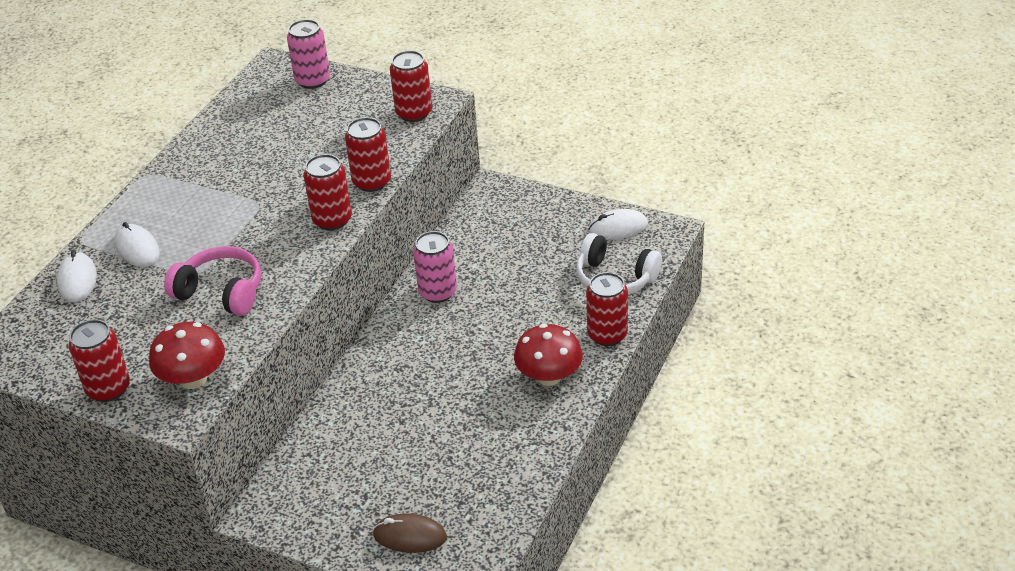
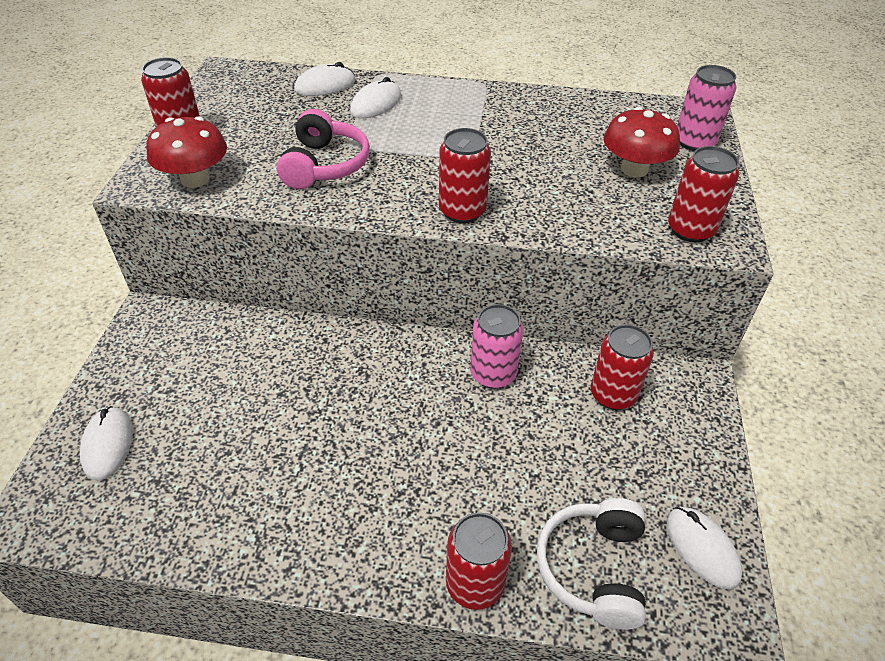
camera: 70 degrees right, 5 degrees up
(372, 182) = (542, 225): red can -> red can (613, 394)
(410, 536) = (108, 445): brown mouse -> white mouse
(549, 376) = (377, 527): red mushroom -> red mushroom (634, 169)

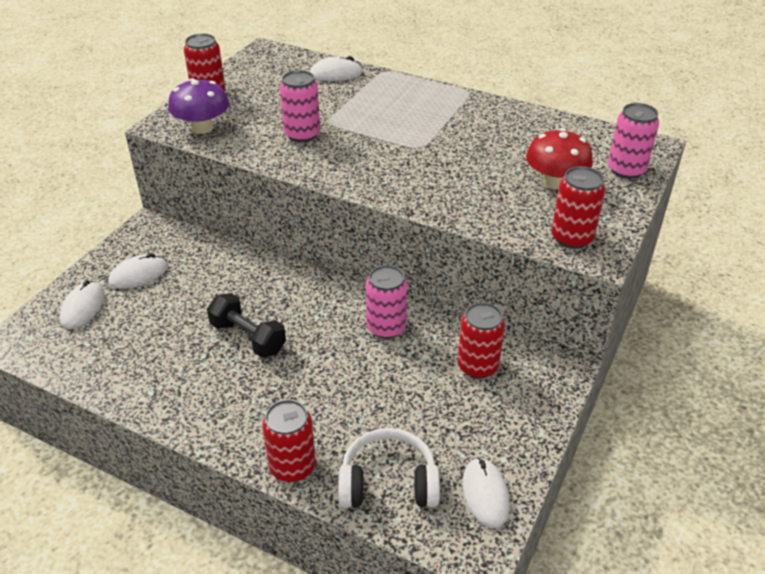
camera: 20 degrees right, 5 degrees down
(195, 179) = (202, 128): red mushroom -> purple mushroom
(324, 165) = (302, 134): pink headphones -> pink can
(341, 429) = (248, 337): none -> black dumbbell
(376, 104) = (368, 94): white mouse -> white mouse (139, 274)
(462, 211) = (389, 187): red can -> none
(593, 568) = (388, 482): white headphones -> white headphones turned 60 degrees clockwise

